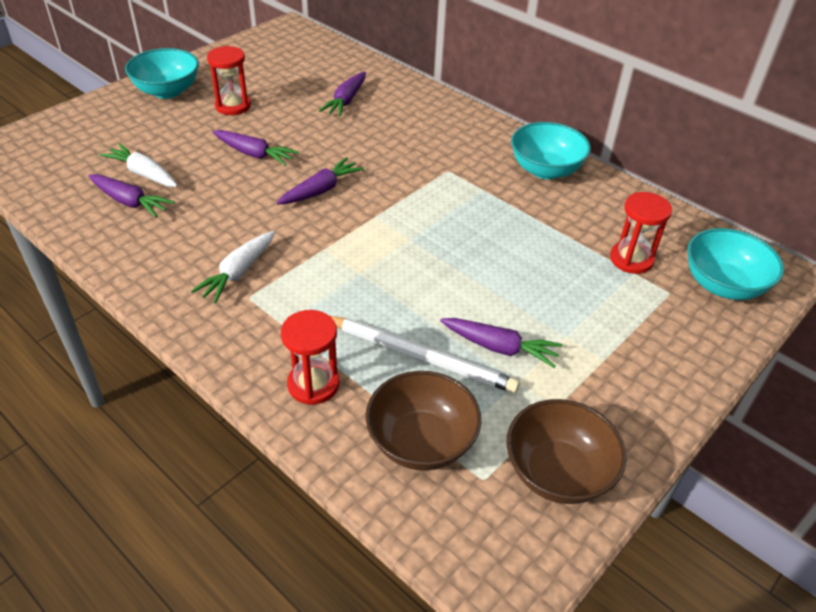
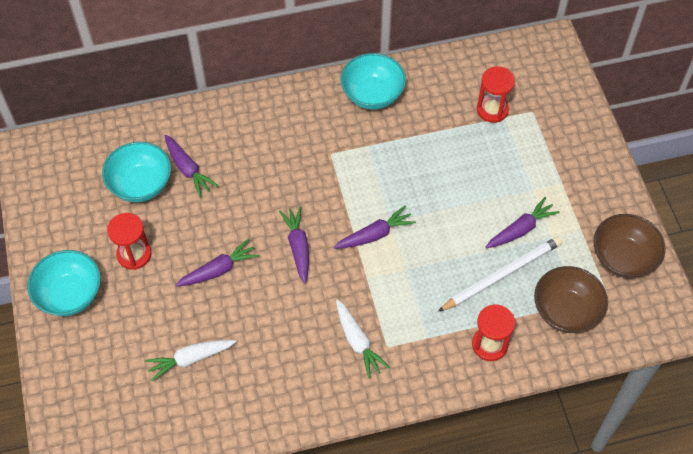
camera: 55 degrees left, 15 degrees up
(130, 202) = (224, 382): purple carrot -> purple carrot (375, 234)
(723, 285) = (543, 80): turquoise bowl -> turquoise bowl (141, 184)

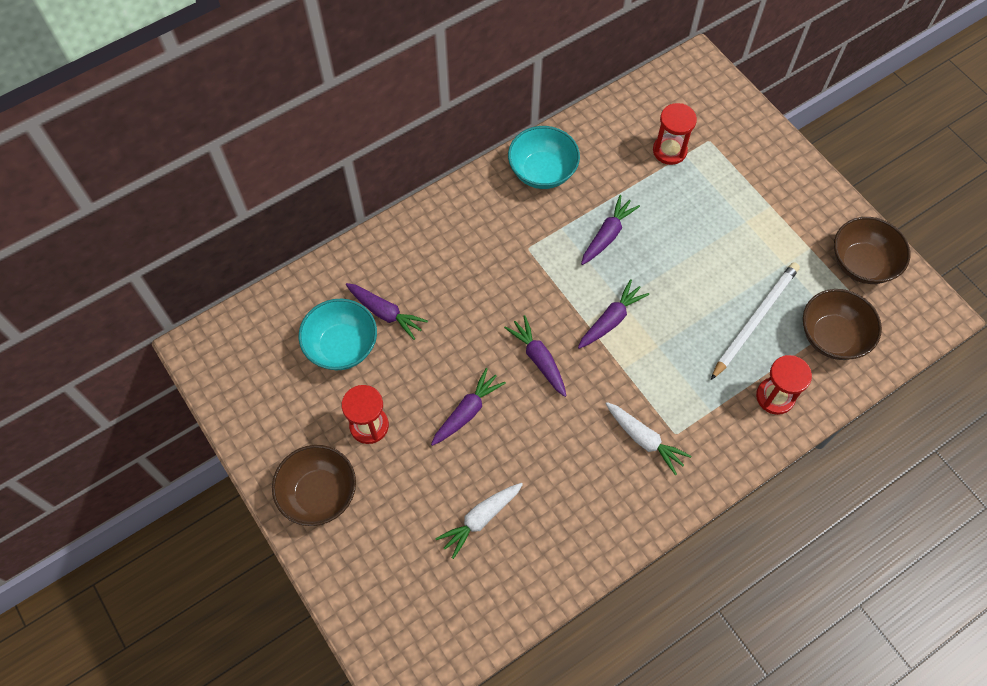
camera: 20 degrees left, 5 degrees up
(70, 294) = (319, 494): turquoise bowl -> brown bowl
(521, 229) = (752, 266): purple carrot -> purple carrot (607, 235)

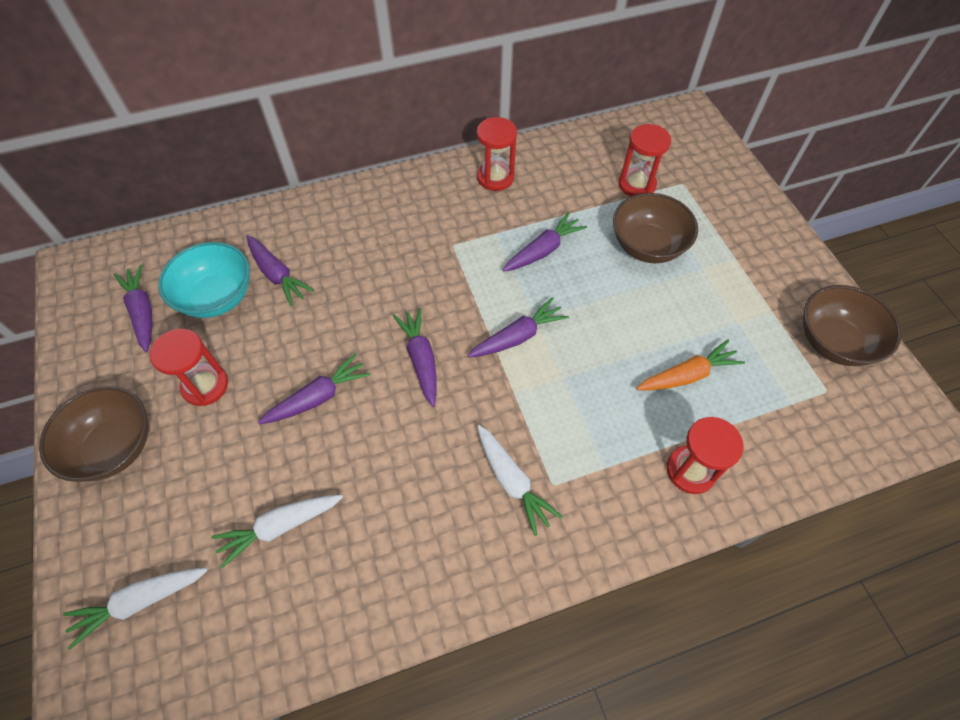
camera: 15 degrees right, 5 degrees down
(282, 375) = (142, 312): none -> purple carrot
(399, 599) = (140, 601): none -> white carrot
(542, 171) = (495, 177): turquoise bowl -> red hourglass
(755, 320) = (687, 375): white pencil -> orange carrot
(832, 336) = (780, 416): brown bowl -> brown bowl (647, 246)

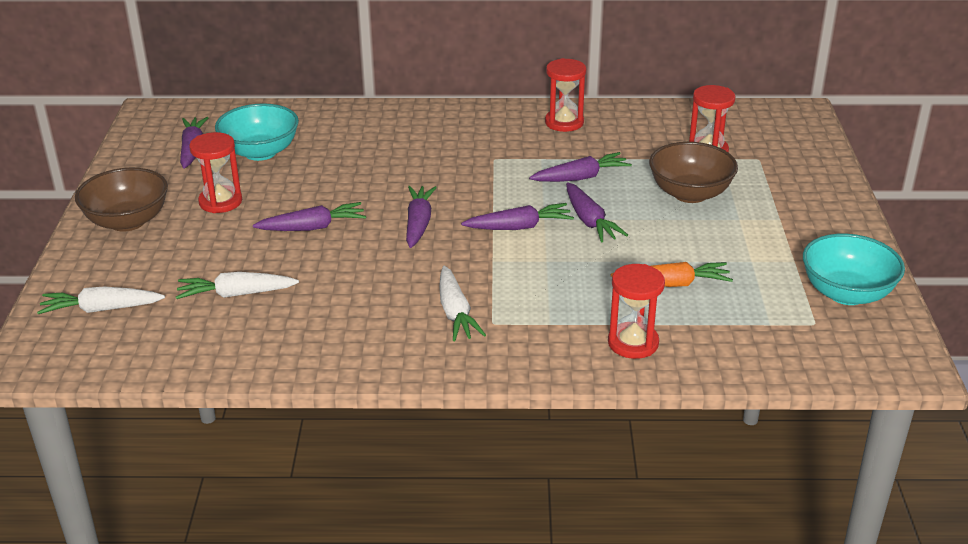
camera: 20 degrees right, 25 degrees down
(277, 275) = (320, 148): purple carrot -> purple carrot (589, 221)
(833, 342) = (846, 293): brown bowl -> turquoise bowl

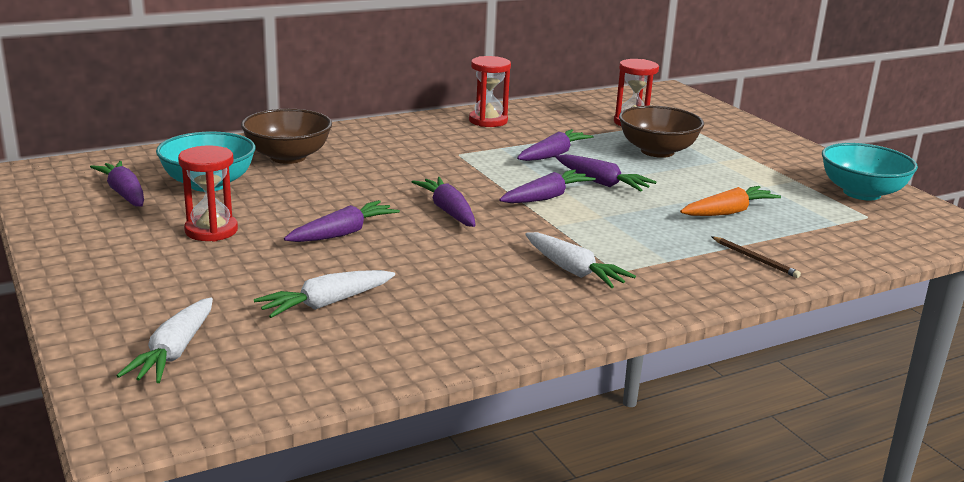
camera: 30 degrees left, 10 degrees down
(101, 309) = (174, 352): white carrot -> white carrot turned 45 degrees counterclockwise
(127, 221) = (114, 267): brown bowl -> brown bowl (288, 157)
(633, 343) = (755, 259): red hourglass -> brown pencil

